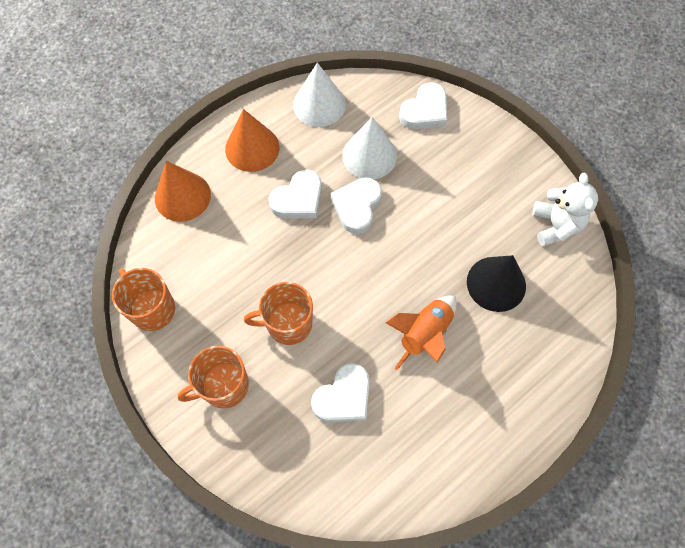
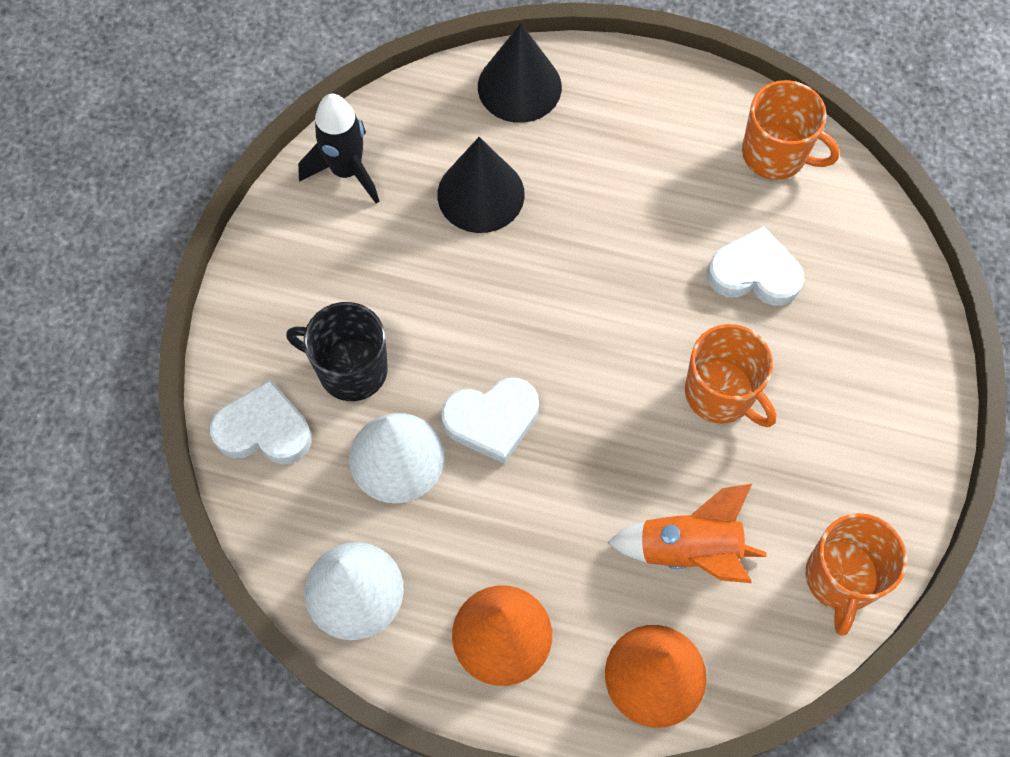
camera: 125 degrees left, 0 degrees up
(224, 386) = (855, 412): orange mug -> orange mug (775, 154)
(298, 199) = (537, 506): white heart -> none
(424, 334) = (609, 234): orange rocket -> orange rocket (688, 550)
(430, 162) = (351, 369): none -> black mug
(555, 225) = (346, 171): white teddy bear -> black rocket
(560, 353) = (519, 86): none -> black cone

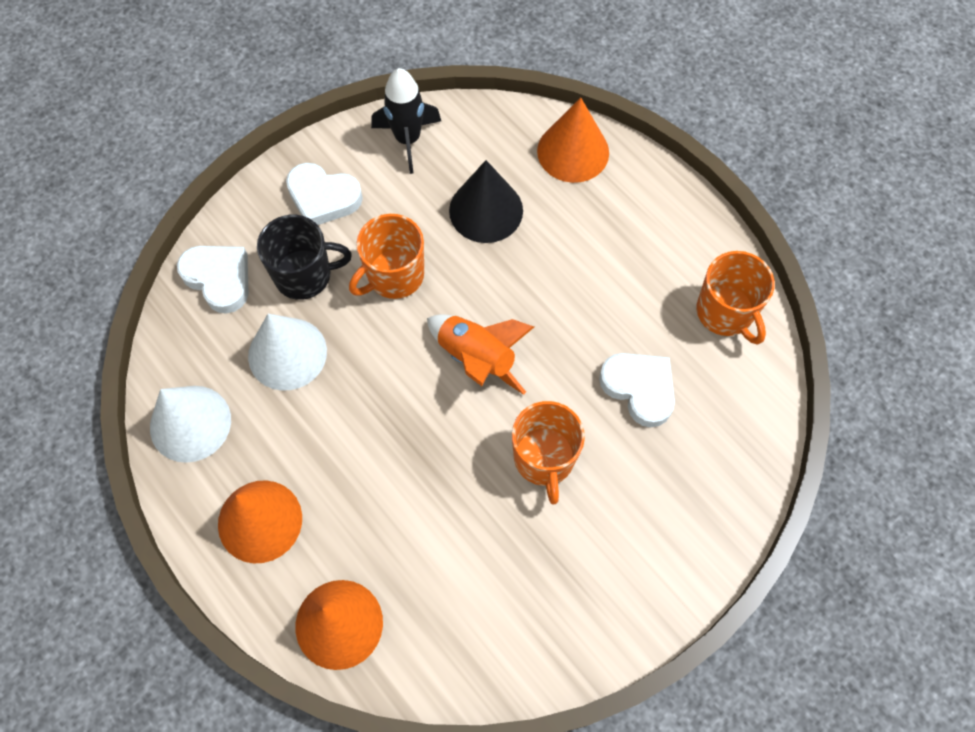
camera: 35 degrees right, 0 degrees up
(351, 369) = (304, 275): black mug -> black mug turned 120 degrees clockwise
(492, 420) = (369, 371): white heart -> white heart (323, 198)
(519, 86) = (573, 151): black cone -> orange cone
(688, 550) = (432, 553): orange rocket -> orange rocket (477, 358)
(841, 578) = (525, 652): orange mug -> orange mug (394, 276)

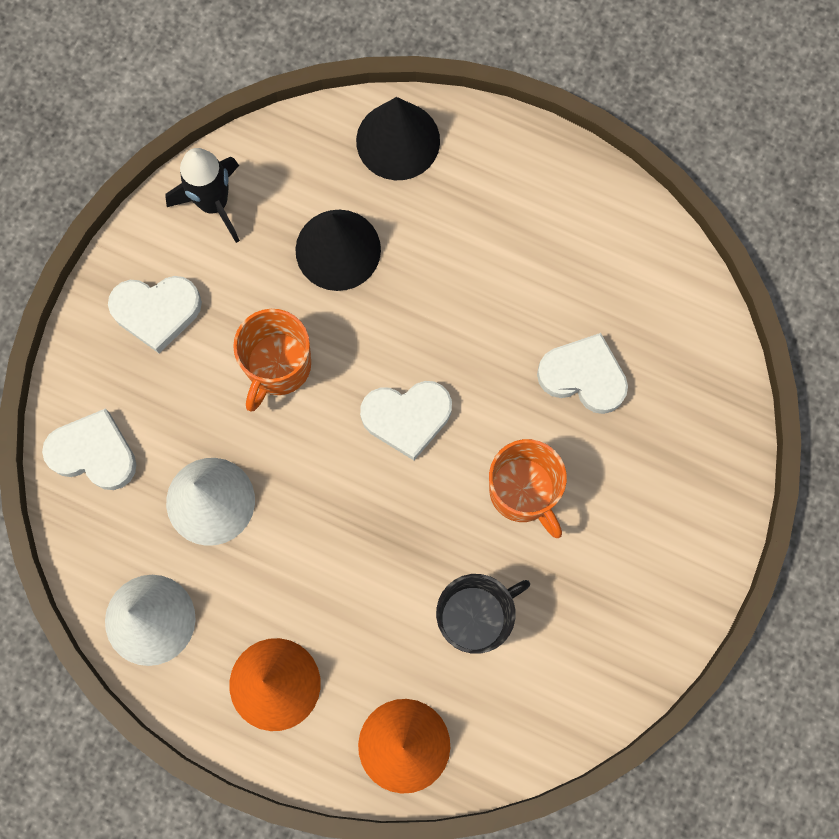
camera: 25 degrees left, 10 degrees up
(304, 275) = (183, 408): black mug -> black mug (475, 617)
(477, 358) = (407, 418): orange rocket -> white heart
(573, 151) = (398, 140): orange cone -> black cone
(725, 312) = (633, 256): orange mug -> none

